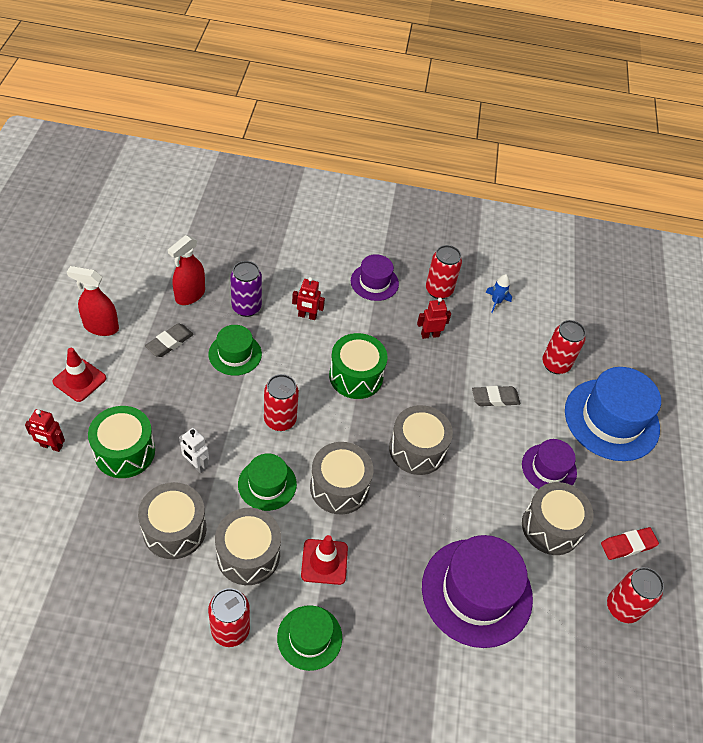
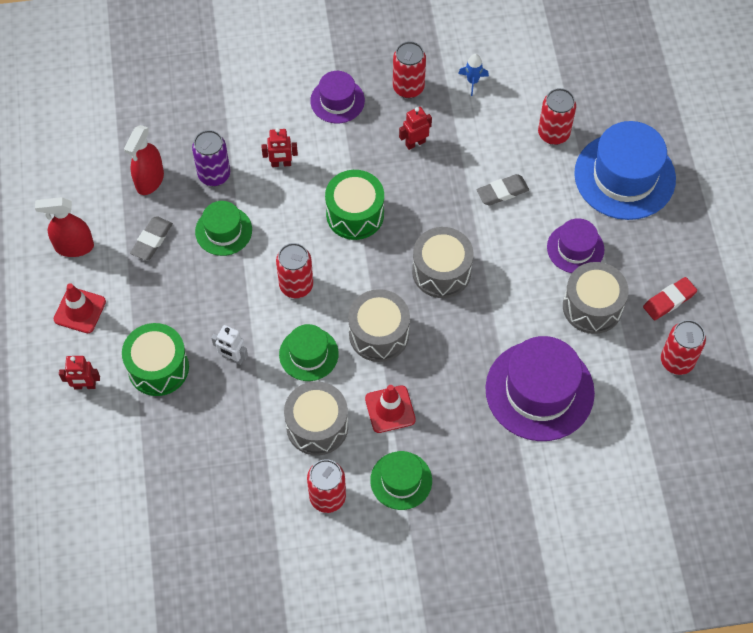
camera: 10 degrees left, 10 degrees up
(174, 529) = (239, 425): grey drum -> none

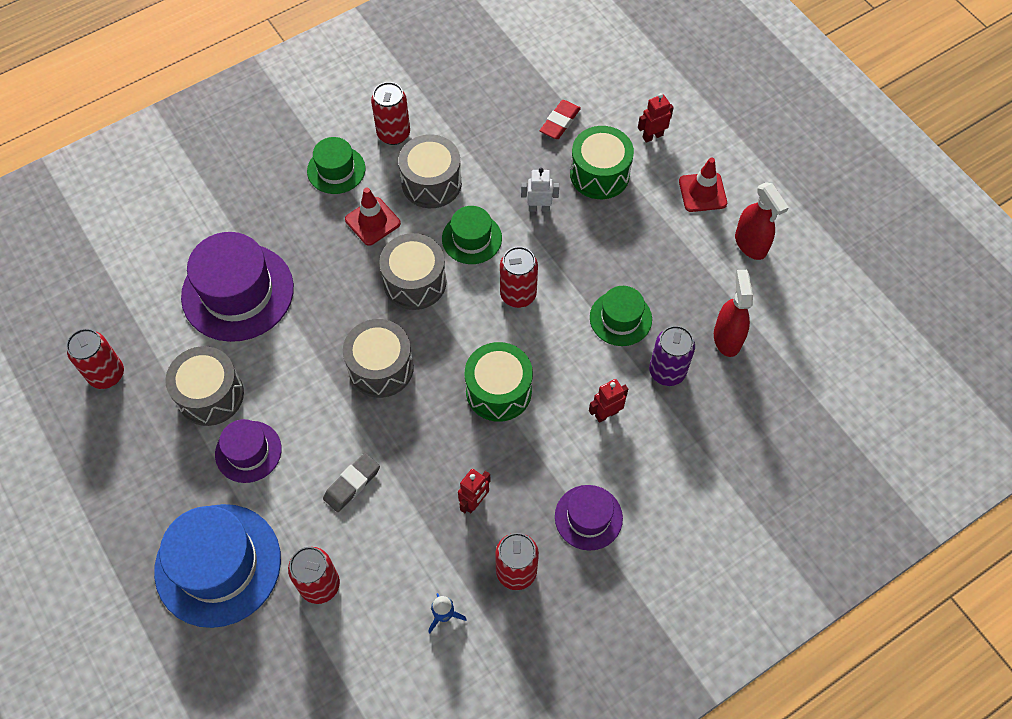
camera: 155 degrees right, 0 degrees up
(74, 247) = (750, 244): red spray bottle -> red spray bottle turned 90 degrees clockwise
(152, 240) = (683, 280): grey eraser -> none
(669, 300) = (130, 435): red eraser -> red eraser (560, 122)

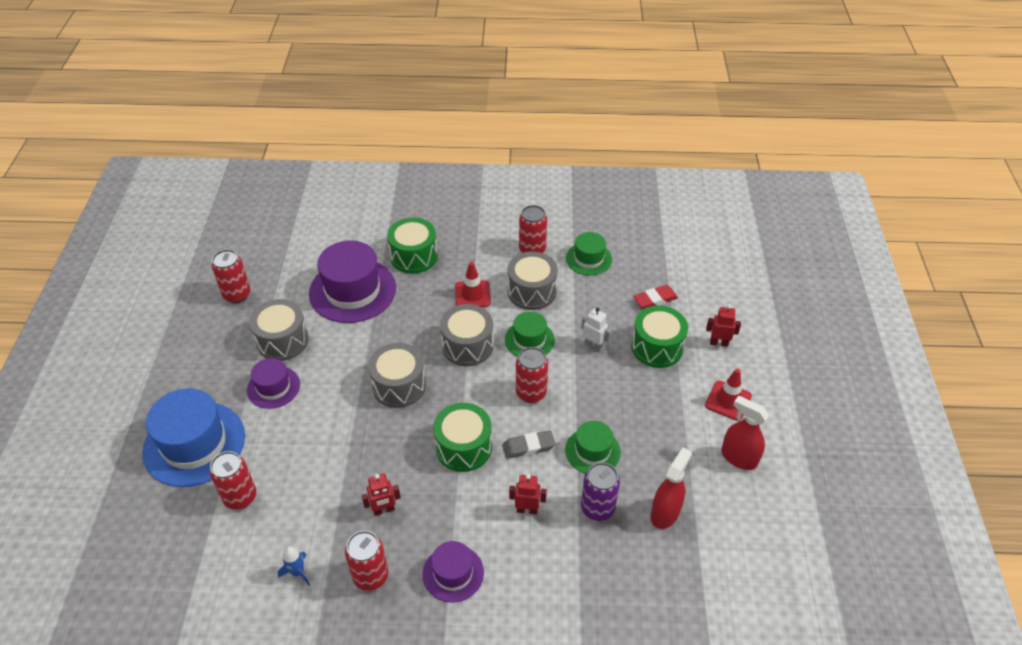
camera: 35 degrees right, 15 degrees down
(271, 213) = (414, 256): none -> green drum
(336, 170) = (476, 252): green hat -> green hat (588, 259)
(352, 484) = (316, 447): grey eraser -> grey eraser (528, 447)
(750, 244) = (738, 458): red spray bottle -> red spray bottle turned 120 degrees clockwise

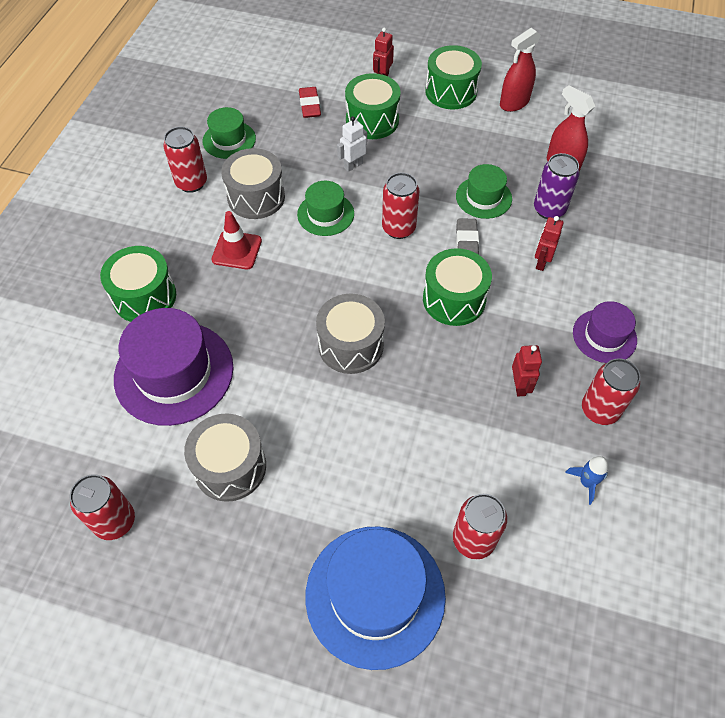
camera: 75 degrees left, 10 degrees up
(273, 387) = (308, 485): purple hat -> none
(467, 346) = (314, 269): grey drum -> none
(728, 400) = (451, 91): red traffic cone -> green drum

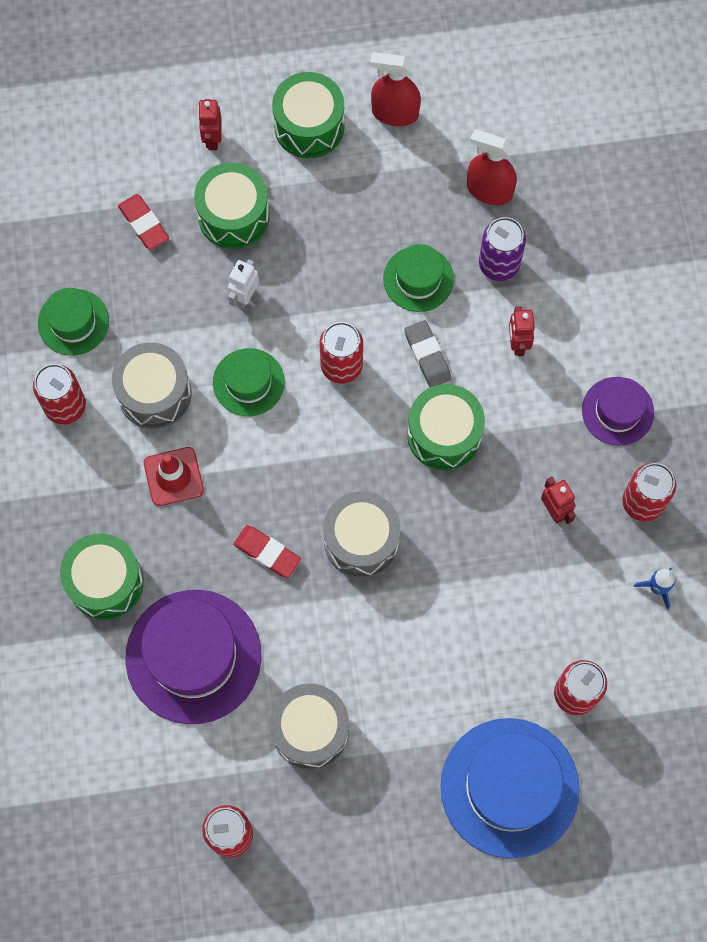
camera: 25 degrees left, 15 degrees up
(274, 324) = (267, 552): none -> red eraser
(514, 103) = (394, 113): red spray bottle -> red spray bottle turned 75 degrees clockwise

